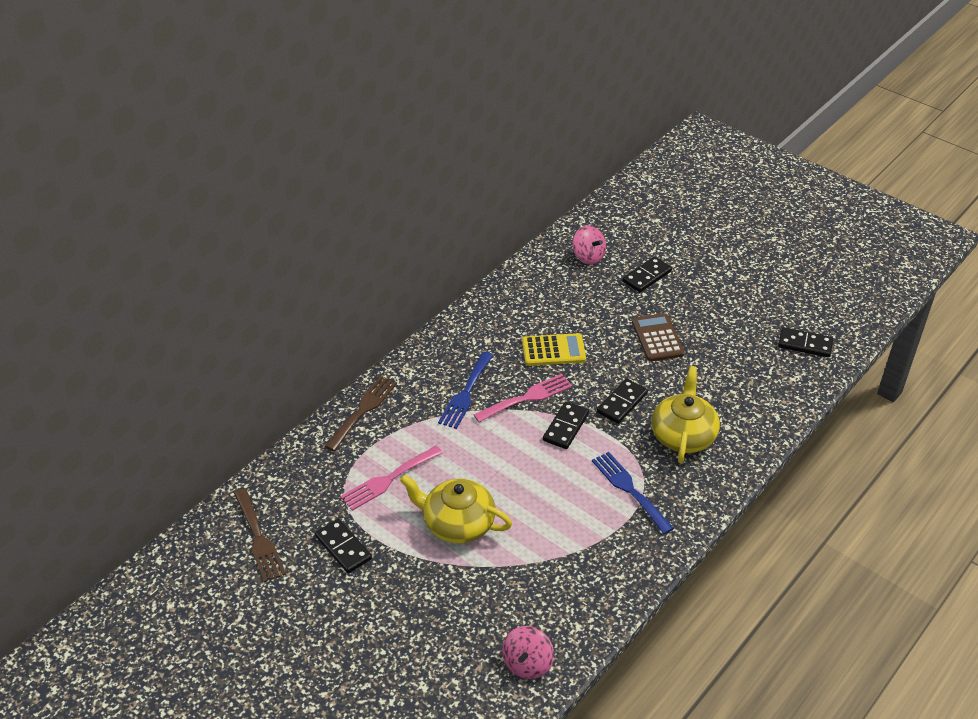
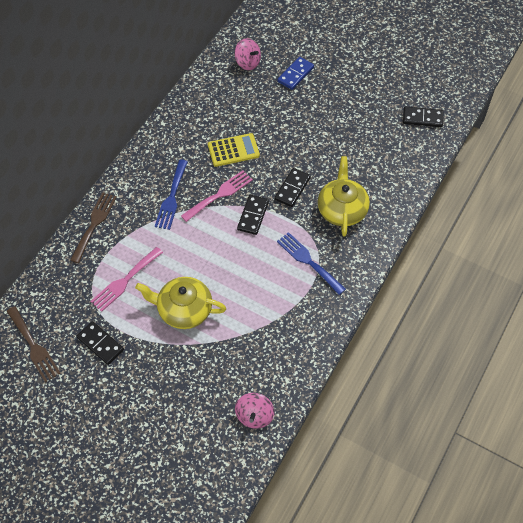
camera: 10 degrees left, 15 degrees up
(647, 276) = (295, 74): black domino -> blue domino
(657, 338) = (311, 128): brown calculator -> none

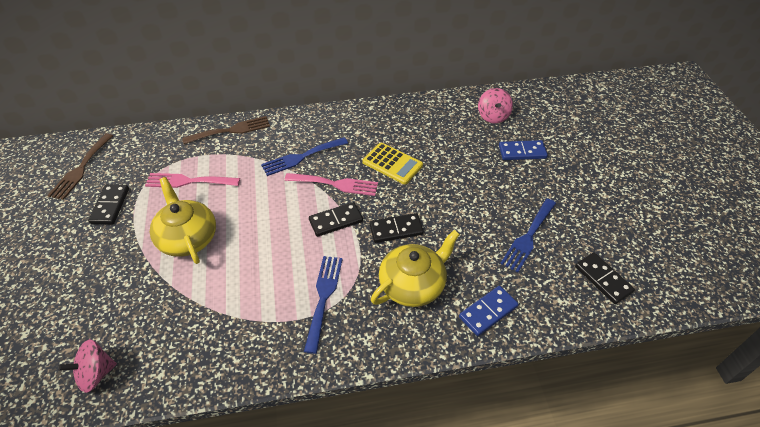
camera: 50 degrees right, 10 degrees down
(363, 127) = (528, 237): none -> blue fork
(393, 187) = (488, 312): none -> blue domino

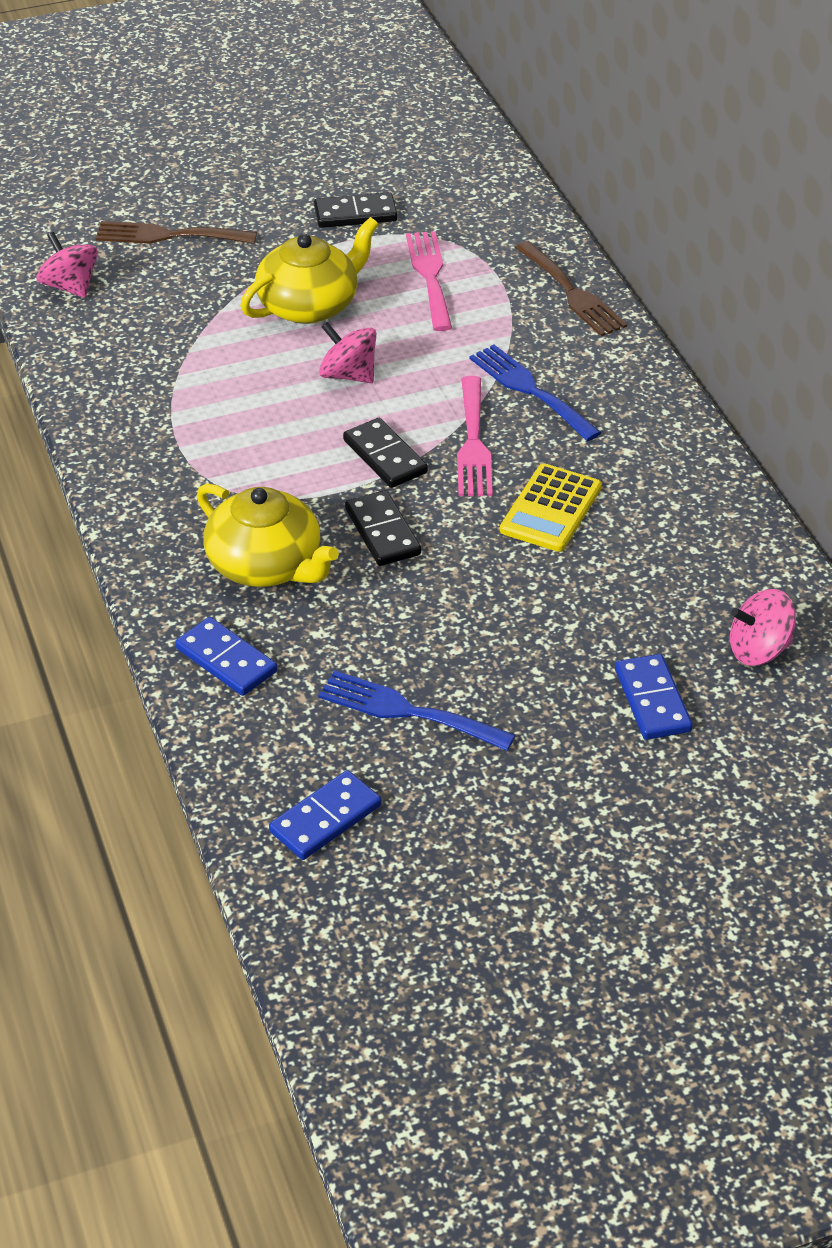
camera: 80 degrees right, 5 degrees down
(81, 169) = (424, 163): brown fork -> brown fork (168, 235)
(260, 228) = (348, 375): none -> pink spinning top
(323, 297) = (223, 467): blue fork -> none
(603, 279) = (325, 818): black domino -> blue domino

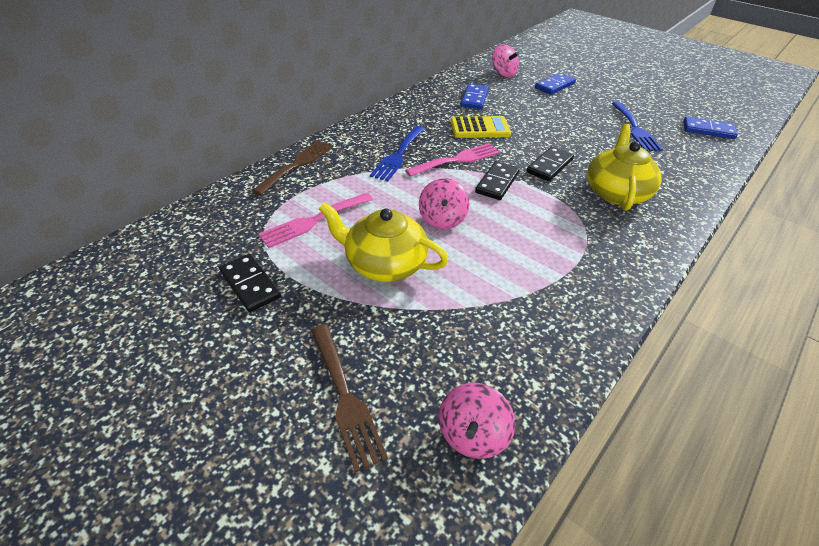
camera: 120 degrees left, 0 degrees up
(226, 660) = (683, 181): blue domino -> blue domino (474, 98)

